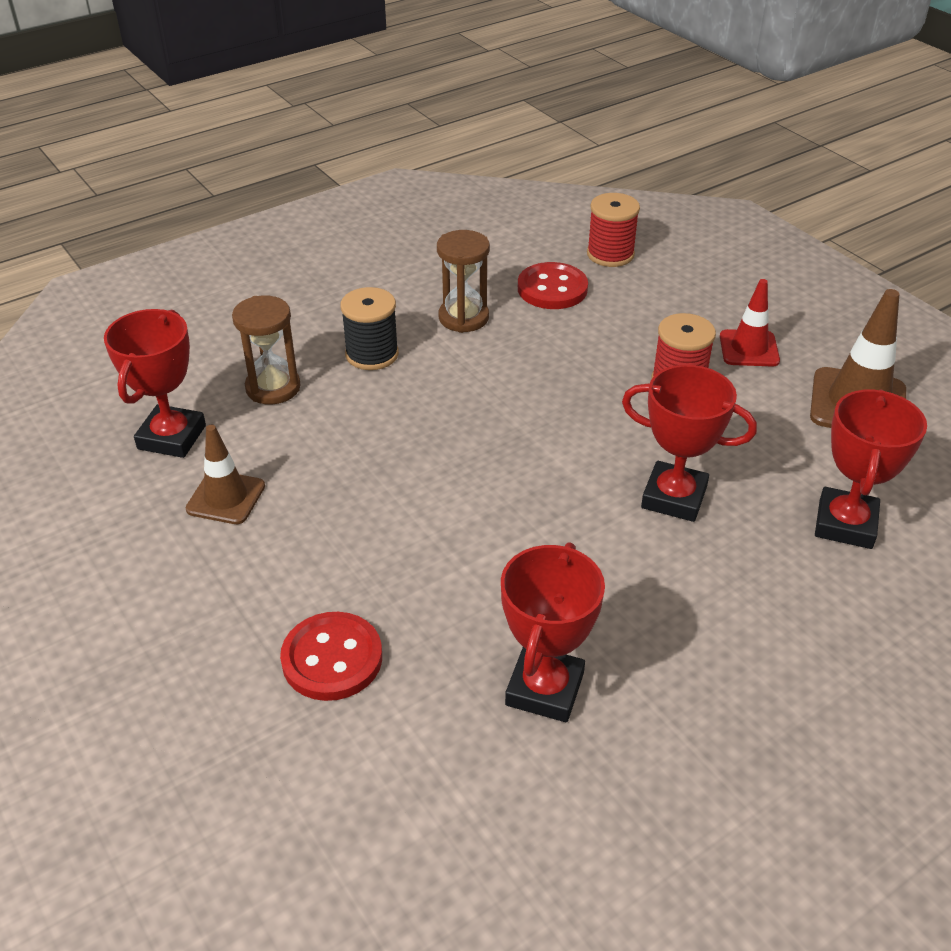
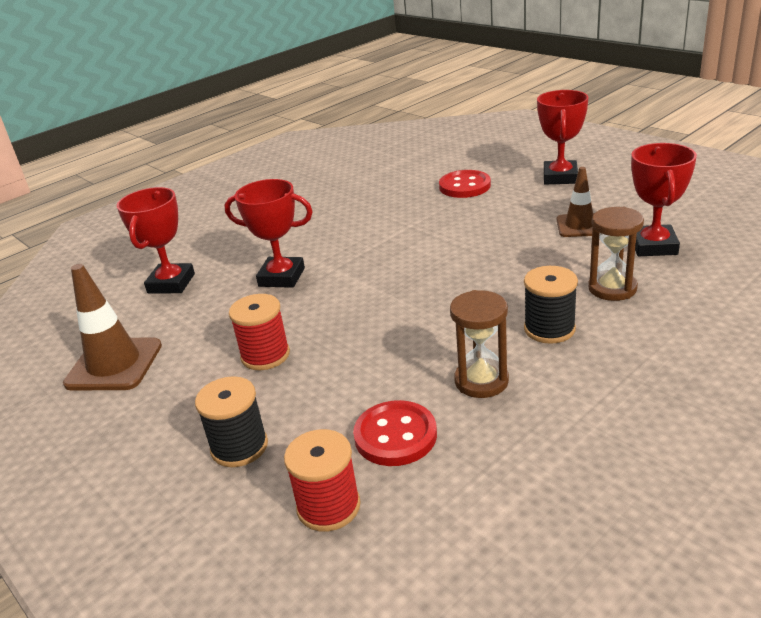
camera: 175 degrees right, 10 degrees down
(544, 689) = (356, 196): red trophy -> red trophy (560, 177)
(688, 301) = (239, 447): none -> black spool
(749, 349) = (190, 400): red traffic cone -> none

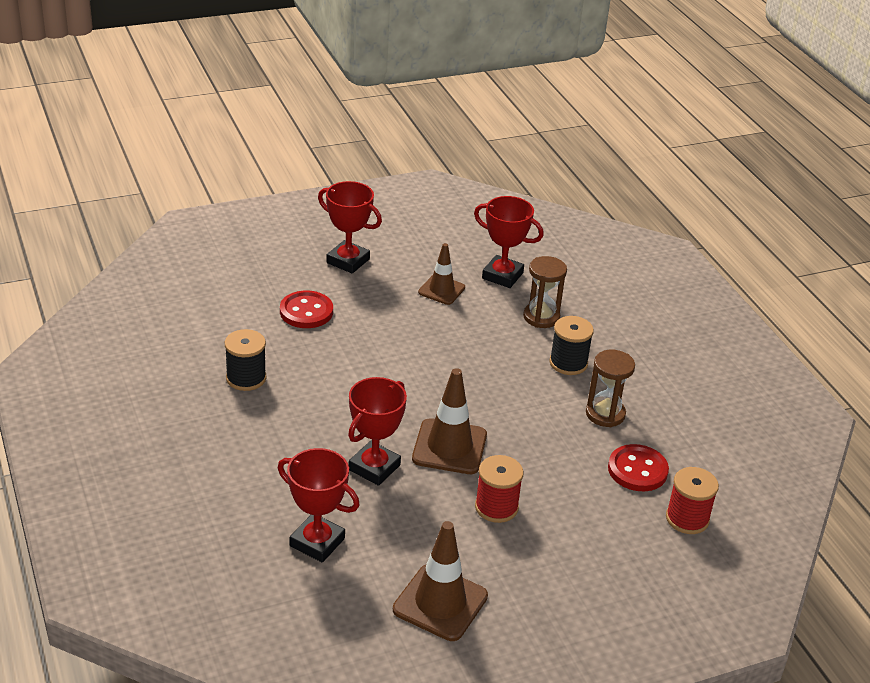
camera: 75 degrees left, 5 degrees up
(239, 447) = (604, 546): black spool -> black spool (246, 378)
(338, 303) = (449, 447): none -> brown traffic cone

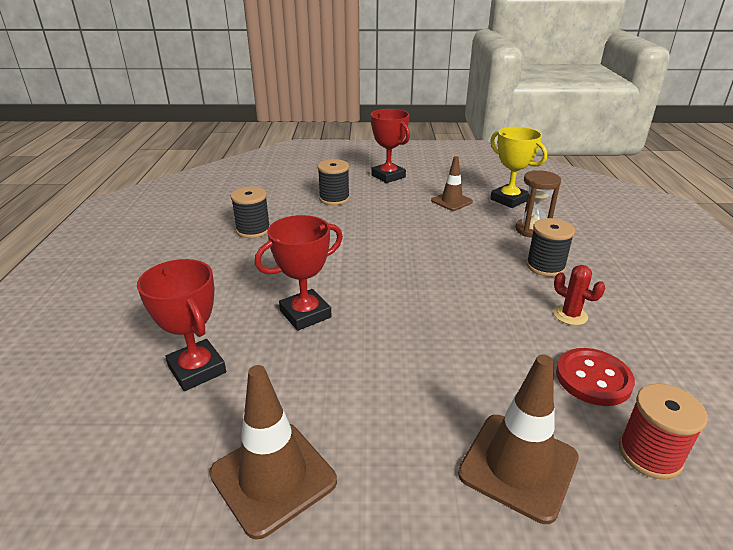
camera: 25 degrees right, 5 degrees down
(306, 311) = (334, 199): red button -> black spool
(449, 447) = (389, 312): brown traffic cone -> brown traffic cone (518, 466)
(496, 507) = (406, 380): red spool -> none
(502, 275) = (509, 200): red trophy -> yellow trophy
(605, 414) = (570, 315): brown hourglass -> red cactus

